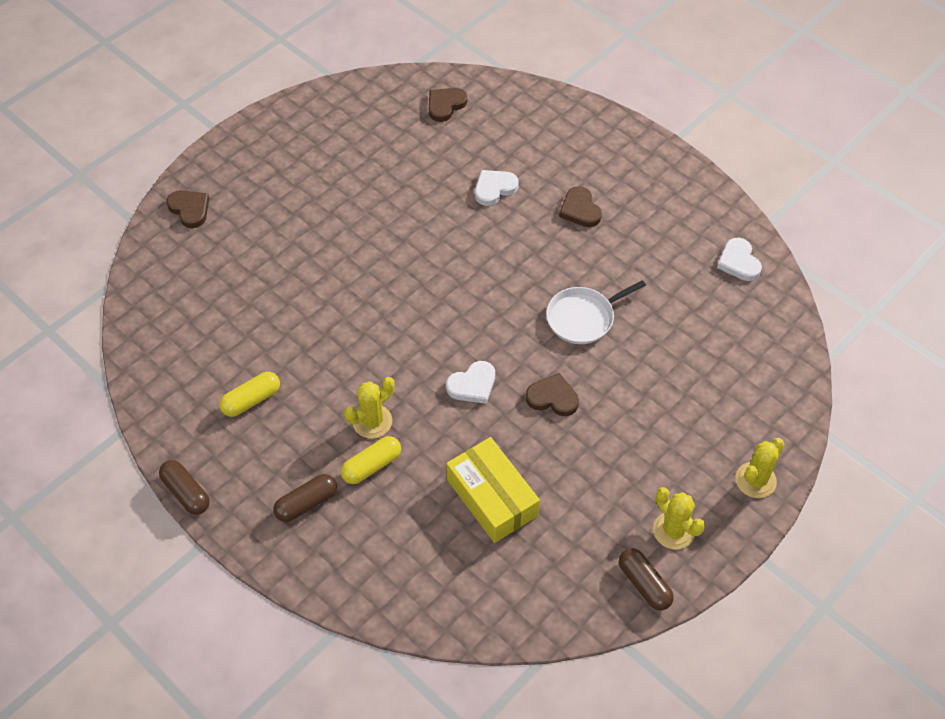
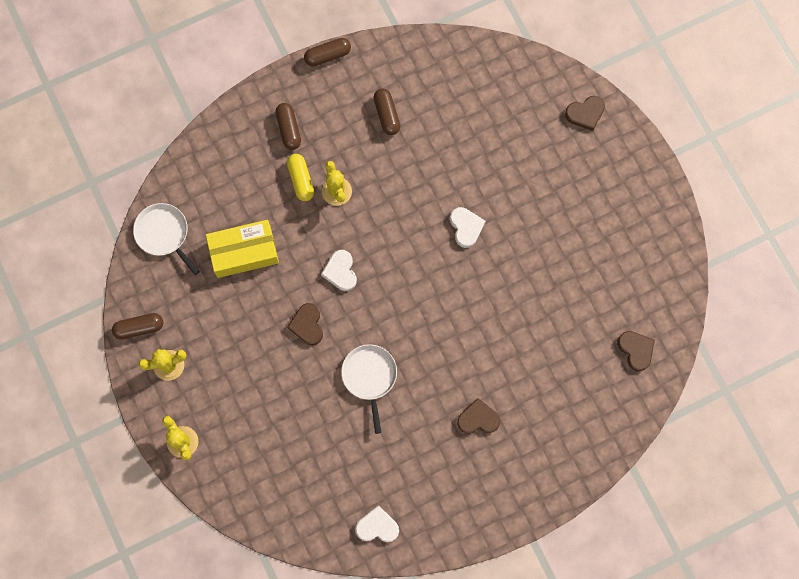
camera: 110 degrees right, 20 degrees up
(251, 400) = (387, 115): yellow capsule -> brown capsule
(494, 188) = (525, 357): white heart -> white heart (466, 227)
(507, 603) = (164, 234): none -> white pan
(552, 398) = (307, 325): brown heart -> brown heart turned 135 degrees clockwise

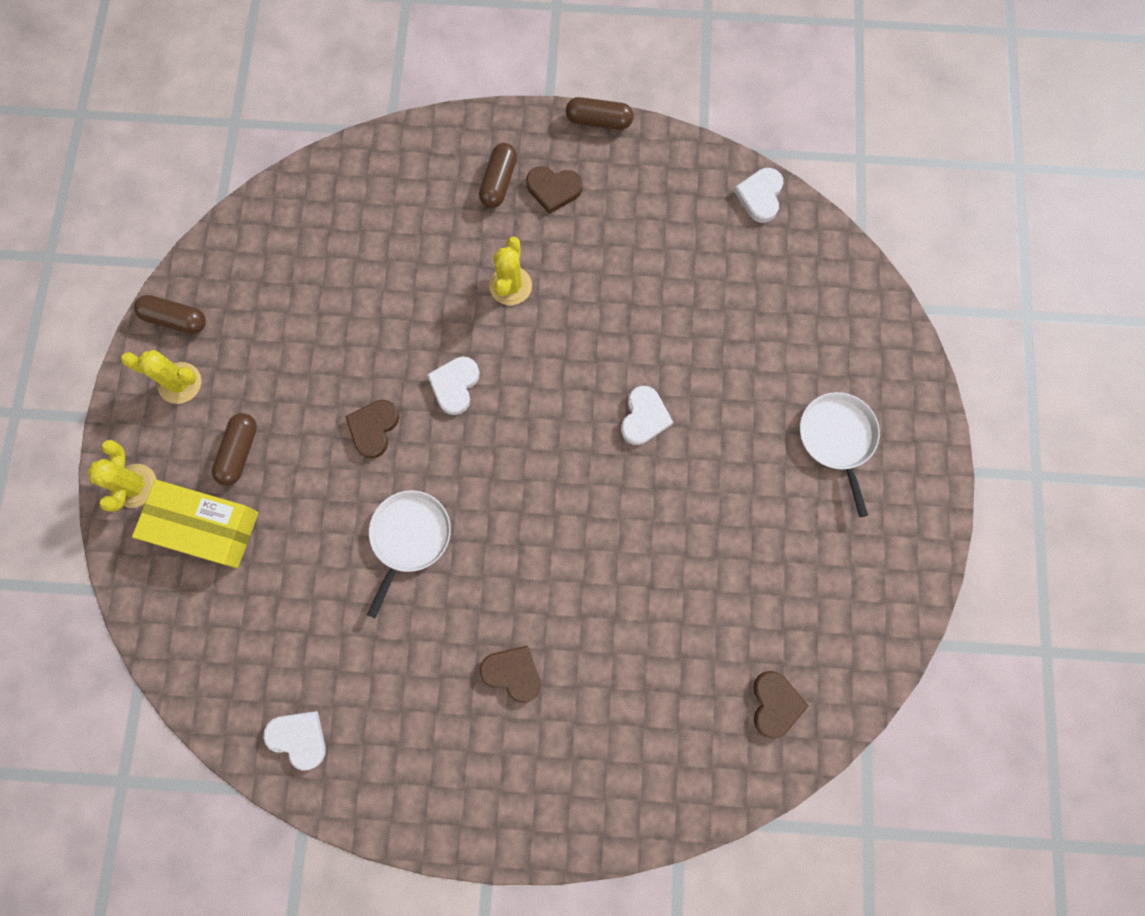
camera: 30 degrees right, 0 degrees up
(164, 234) = (275, 225): white pan -> white pan (837, 438)
(244, 252) = (354, 298): yellow box -> yellow box (204, 527)
(301, 180) = (476, 249): yellow capsule -> none
(387, 115) = (628, 227): brown capsule -> brown capsule (239, 452)
(456, 51) = (760, 196): none -> white heart
(585, 113) = (882, 358): brown heart -> brown heart (553, 189)

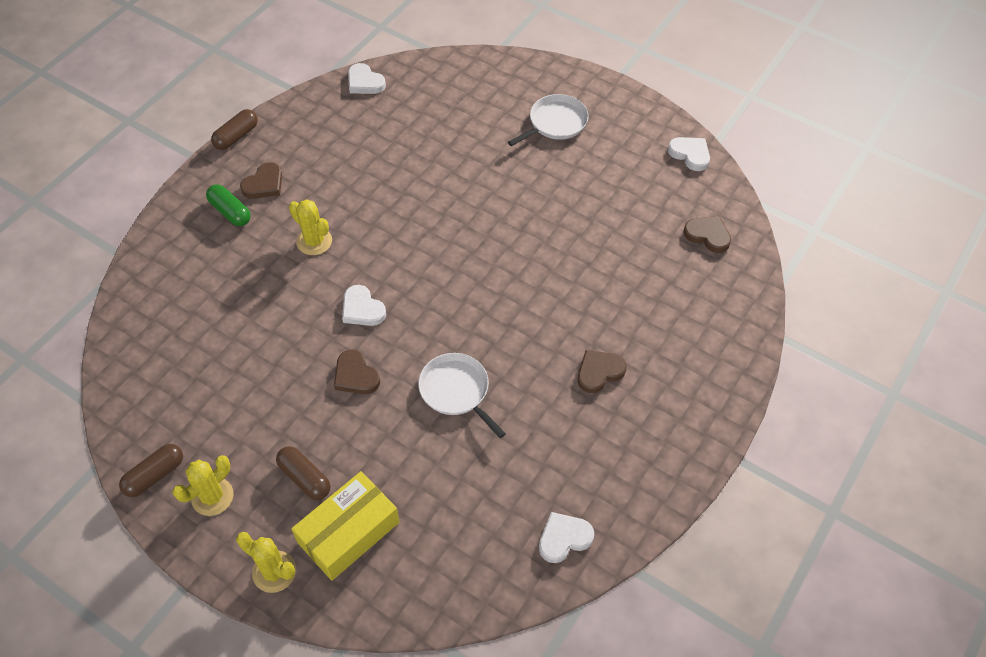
camera: 60 degrees left, 20 degrees down
(499, 182) = (230, 212): brown capsule -> green capsule
(644, 417) = (469, 212): white heart -> white heart (690, 154)
(837, 438) = (555, 123): white pan -> white pan turned 120 degrees clockwise

